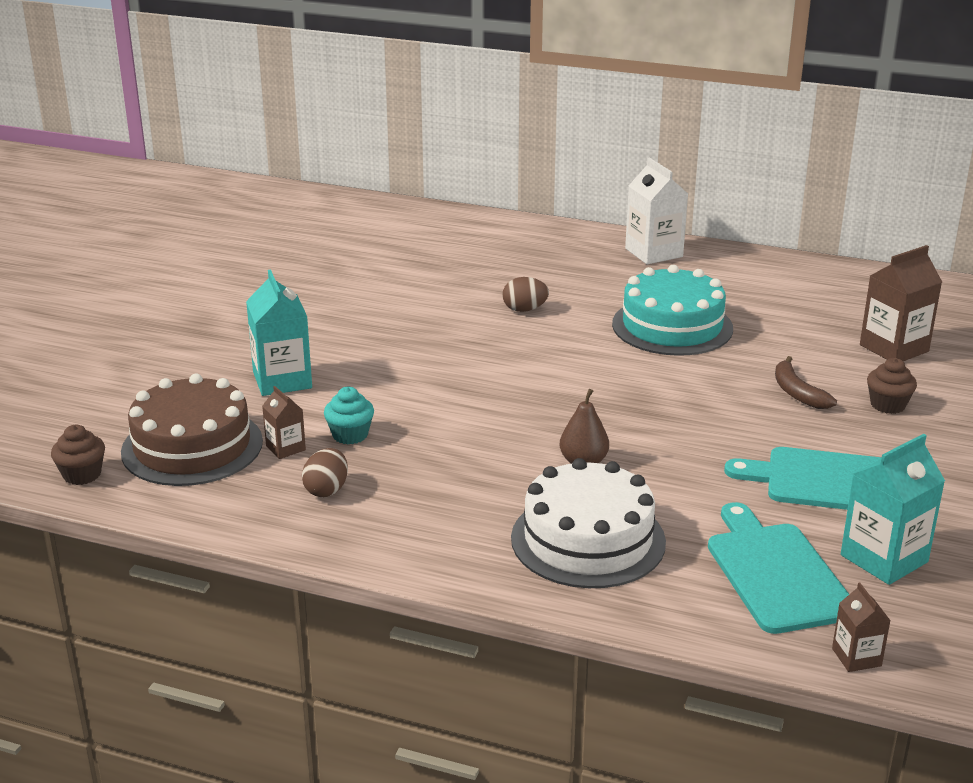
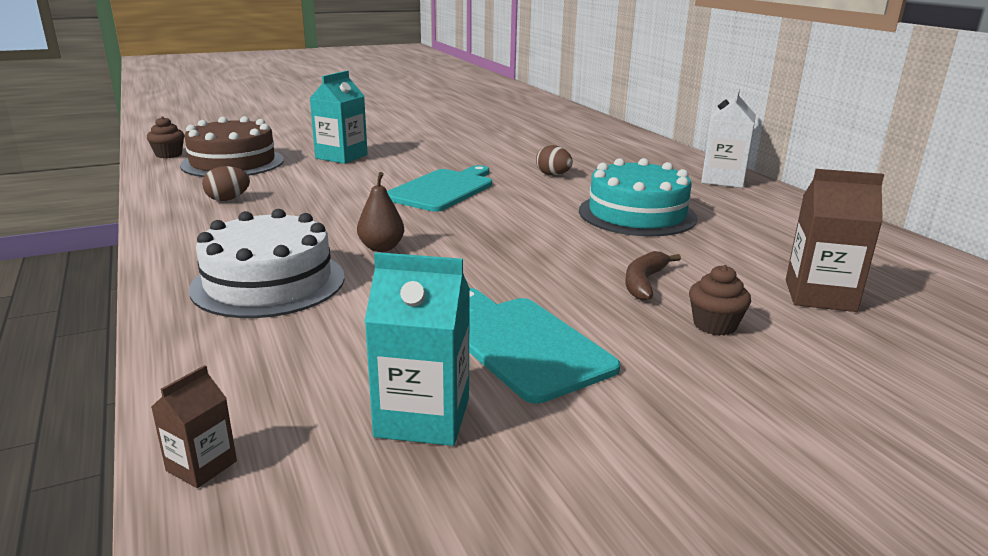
camera: 45 degrees right, 5 degrees down
(285, 448) = (264, 178): brown carton -> none
(350, 435) = (305, 185): turquoise cupcake -> none
(776, 573) = (317, 370): turquoise cutting board -> turquoise cutting board (443, 189)

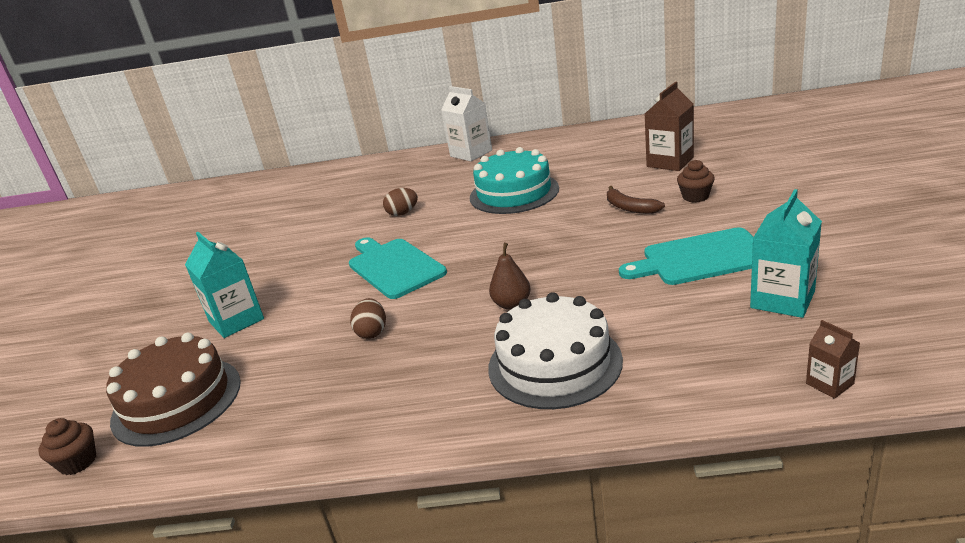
camera: 60 degrees left, 5 degrees up
(228, 199) = (313, 398): brown egg -> brown egg (372, 332)

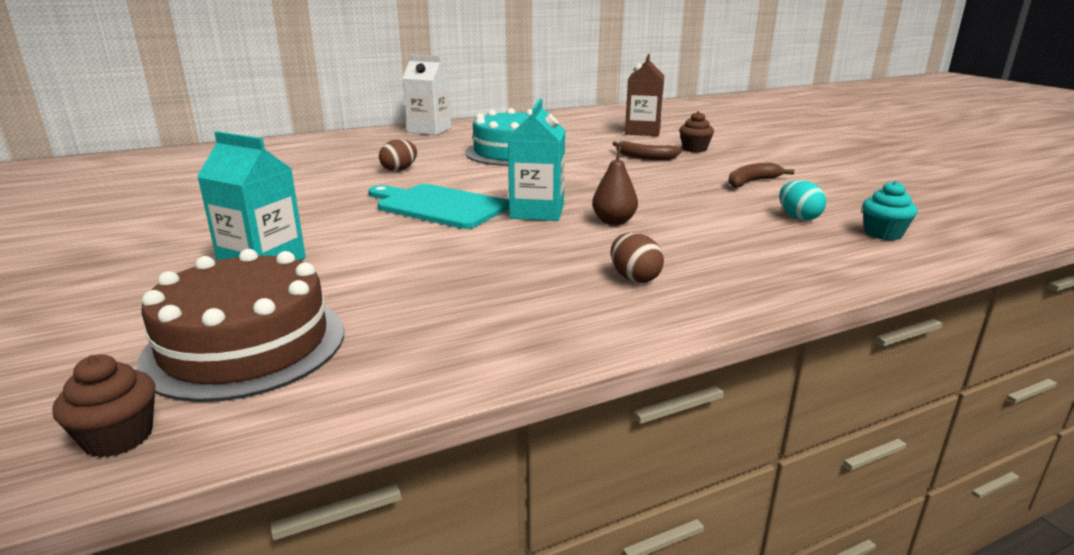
camera: 30 degrees left, 5 degrees down
(372, 332) = (475, 255): brown egg -> brown egg (634, 278)
(554, 363) = (716, 256): white cake -> none
(688, 320) = (798, 217): none -> turquoise egg
(700, 258) = (752, 182): turquoise cutting board -> brown banana
(751, 356) = (883, 233): none -> turquoise cupcake
(782, 299) = (855, 200): turquoise carton -> turquoise carton (537, 211)
(829, 384) = (966, 242): brown carton -> none

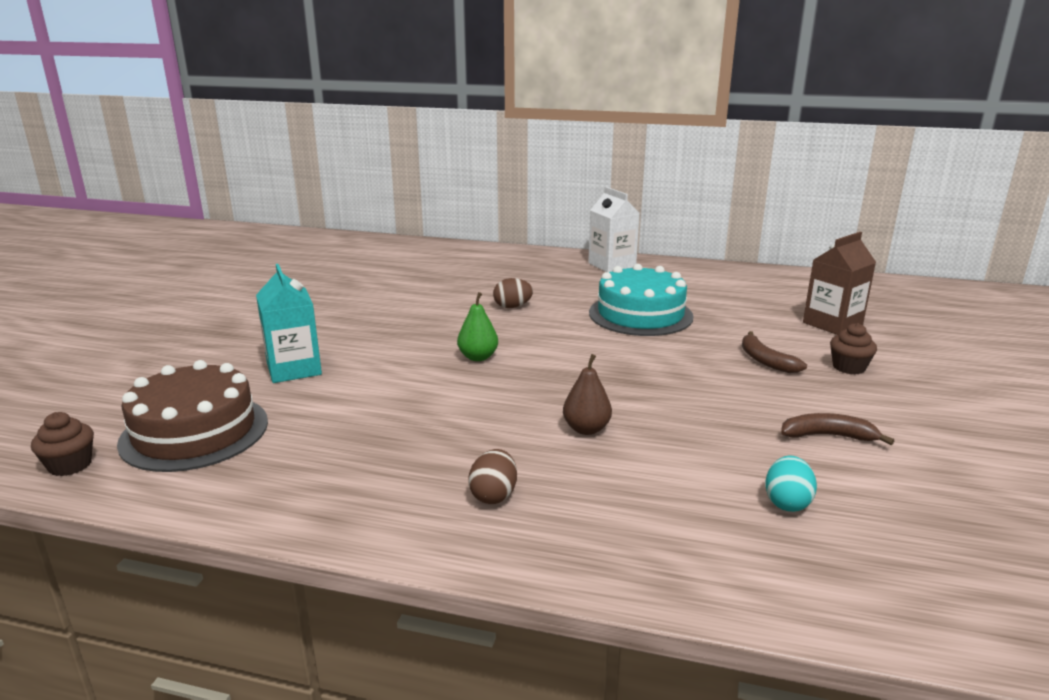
camera: 40 degrees right, 0 degrees up
(438, 206) = (478, 357): turquoise cutting board -> green pear
(537, 211) = (542, 392): turquoise carton -> none
(883, 233) = (850, 567): turquoise cupcake -> none

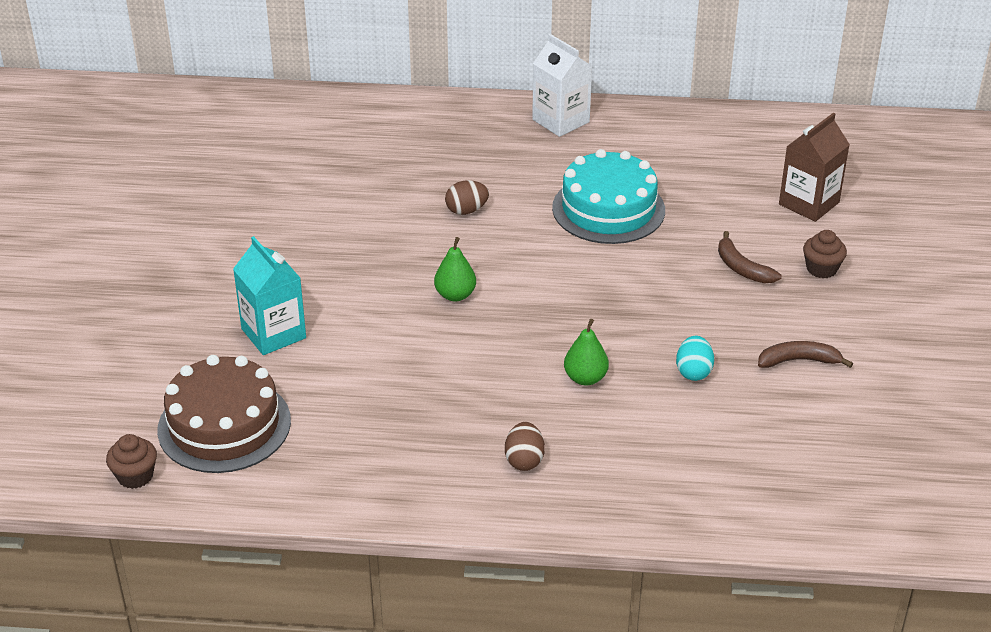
camera: 10 degrees left, 15 degrees up
(586, 429) = (585, 378): brown pear -> green pear
(787, 502) = (763, 437): turquoise egg -> turquoise egg (693, 372)

